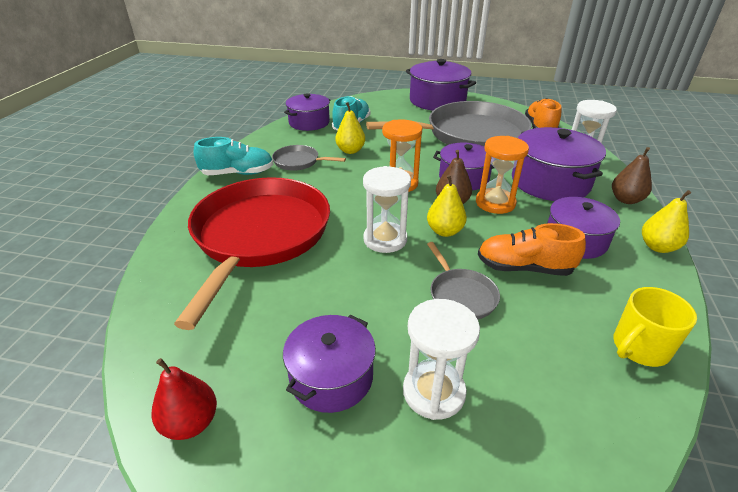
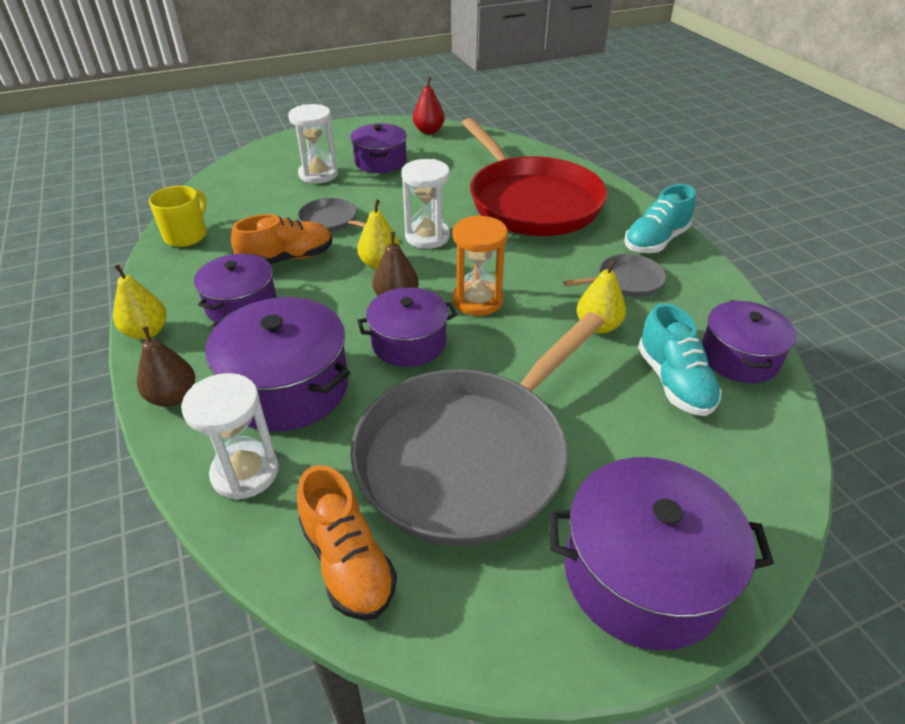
camera: 145 degrees right, 5 degrees up
(495, 203) = (347, 319): orange hourglass -> none

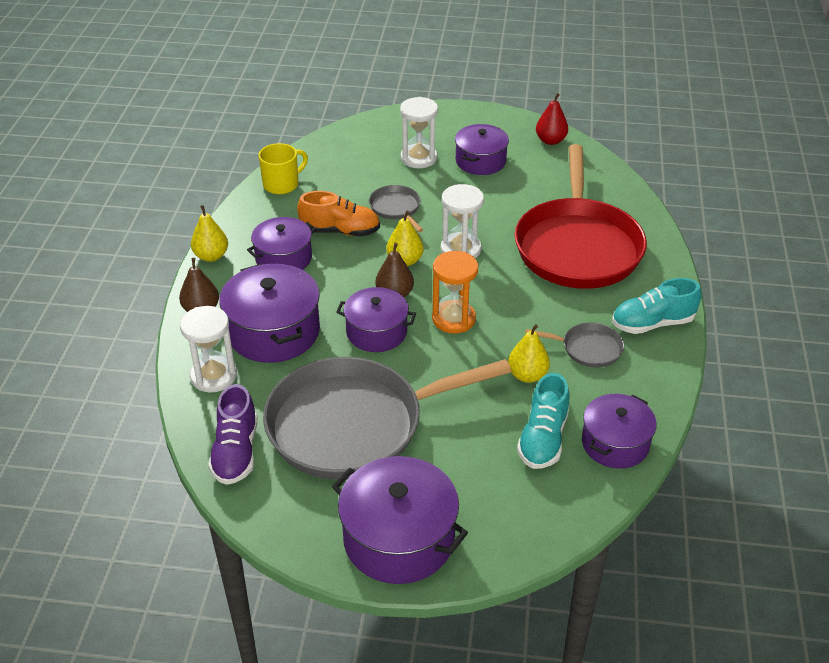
camera: 30 degrees right, 0 degrees up
(347, 562) = (236, 452): orange shoe -> purple shoe

